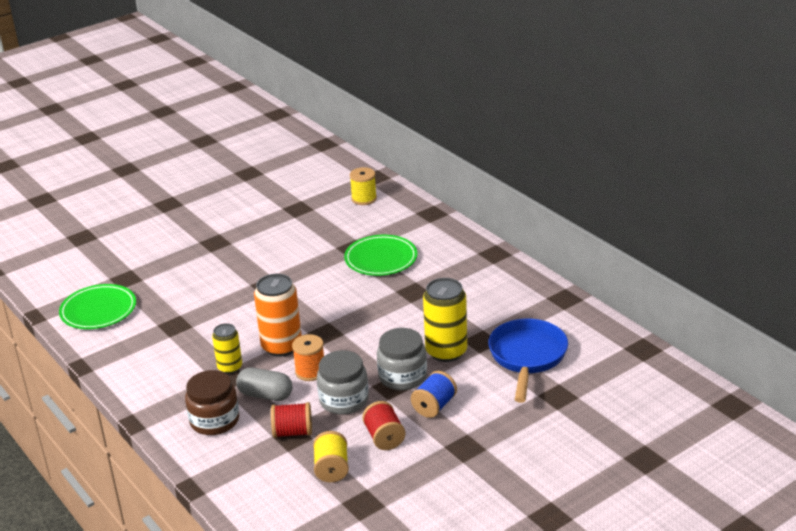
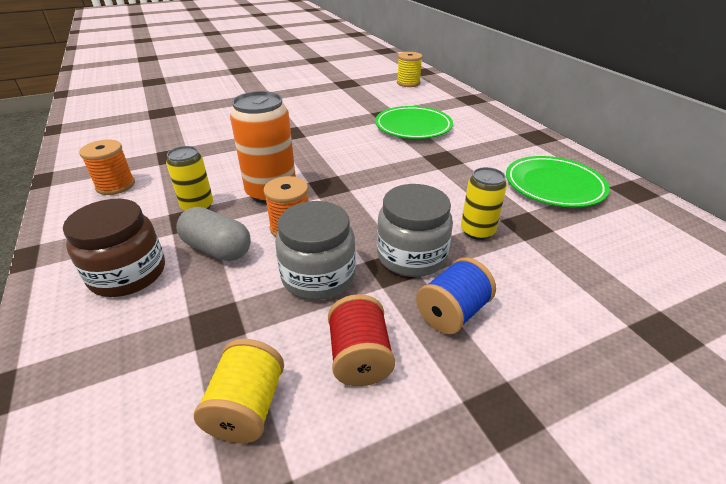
camera: 10 degrees right, 5 degrees up
(98, 310) = (113, 132): green plate -> green plate (554, 185)
(149, 361) = (115, 185): none -> orange spool
(293, 432) = (221, 315): red spool -> none
(446, 351) = (477, 231): yellow can -> yellow can, size x0.60
(527, 357) = (597, 258): blue pan -> none

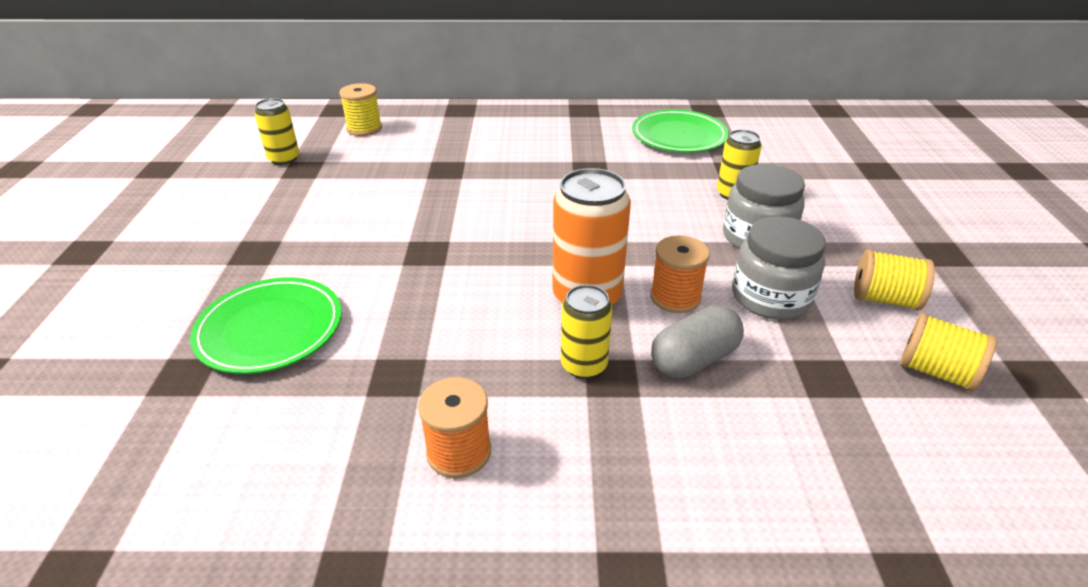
camera: 65 degrees left, 0 degrees up
(128, 274) = (717, 443): brown jar -> none
(352, 77) = (284, 159): none -> yellow can
(359, 357) = (884, 299): red spool -> yellow spool
(413, 126) = (496, 162): green plate -> green plate (270, 329)
(452, 312) = (840, 240): blue spool -> none

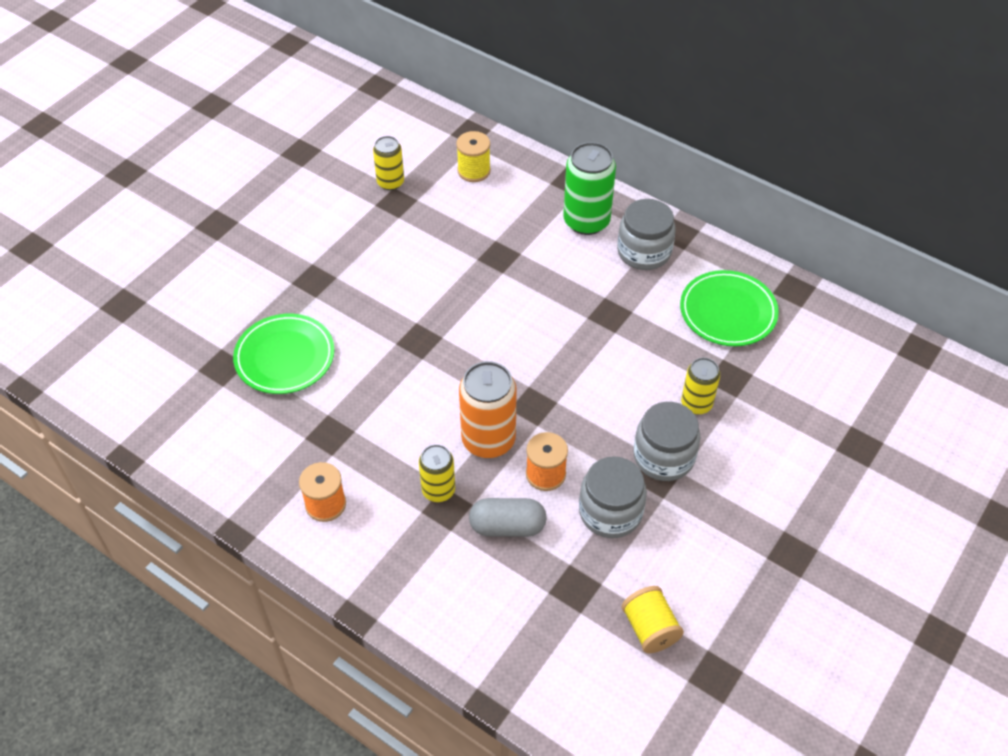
camera: 35 degrees right, 15 degrees up
(501, 126) = (586, 221): none -> green can
(570, 127) = (644, 252): none -> grey jar
(884, 299) = (689, 561): yellow spool -> none

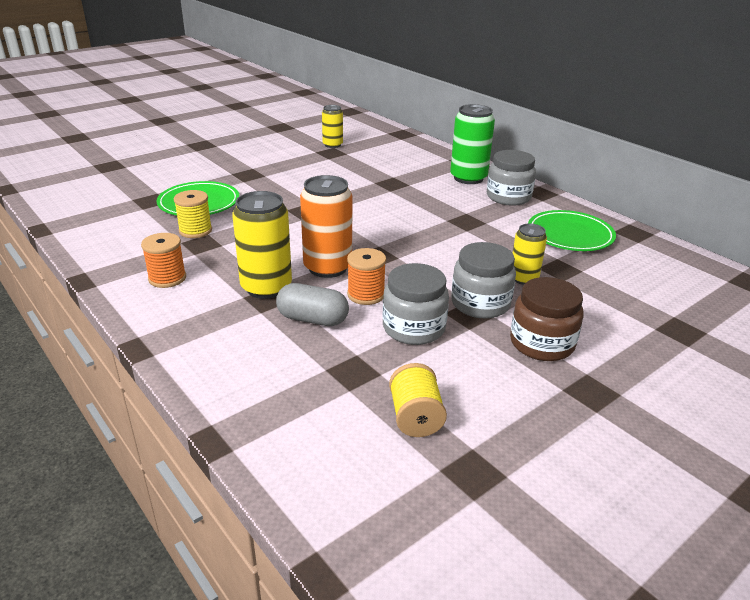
camera: 15 degrees right, 20 degrees down
(438, 490) = (266, 287): yellow can -> yellow can, size x1.66
(474, 171) = (395, 148): yellow spool -> yellow spool (195, 231)
(736, 500) = (542, 343): none -> brown jar

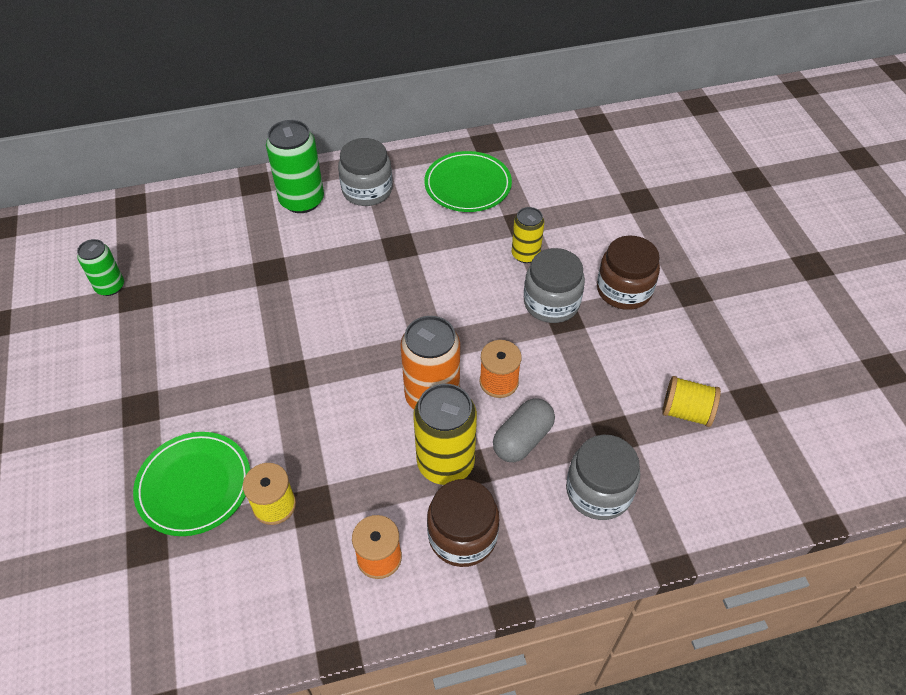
camera: 65 degrees left, 20 degrees up
(200, 310) = (462, 536): none -> brown jar
(332, 145) = (110, 287): yellow can -> green can
(413, 328) = (569, 366): grey jar -> grey jar (598, 491)

